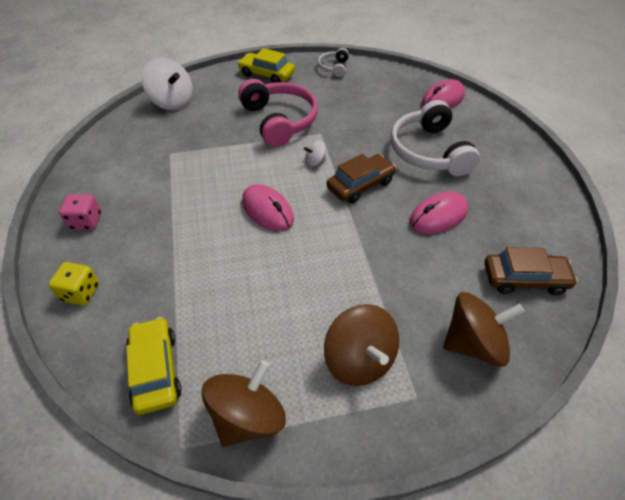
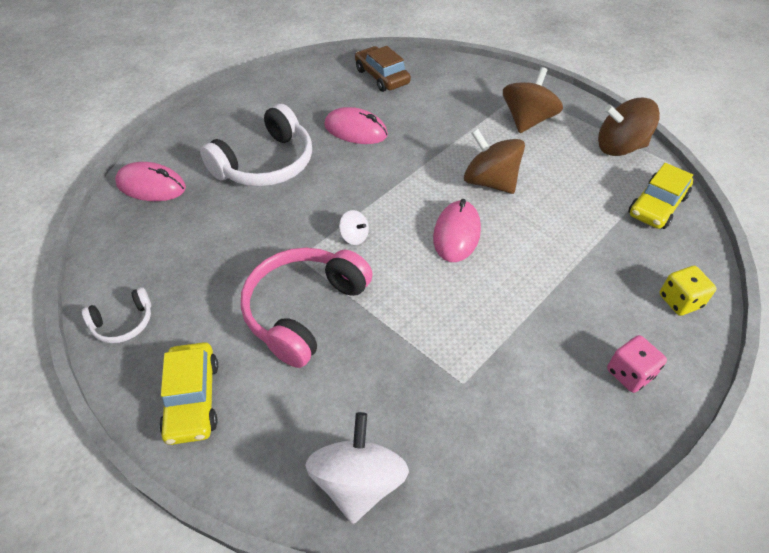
camera: 125 degrees left, 0 degrees up
(360, 185) = (359, 189): brown car -> none
(473, 343) = (459, 83): brown spinning top -> brown spinning top (490, 182)

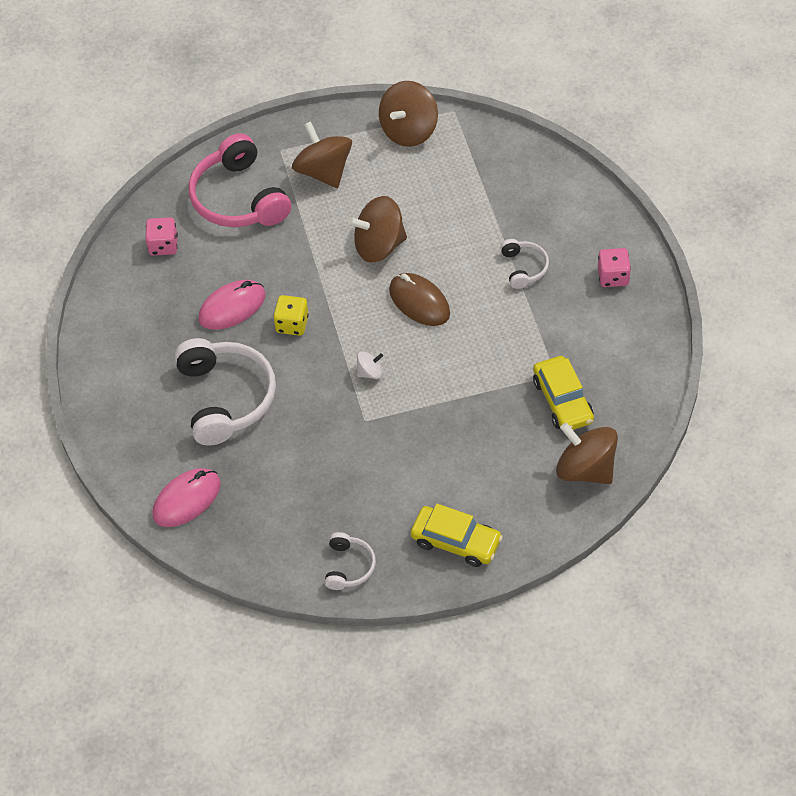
camera: 55 degrees left, 5 degrees up
(303, 310) = (422, 440): pink headphones -> pink headphones (238, 198)
(358, 482) = (585, 469): white spinning top -> brown spinning top
(382, 77) = (163, 245): brown car -> pink dice
(456, 234) = (419, 302): pink mouse -> brown mouse
(565, 291) = (524, 268): none -> white headphones
(657, 206) = (489, 154): yellow car -> yellow car (563, 400)
(680, 301) = (580, 207): yellow dice -> yellow dice (292, 324)

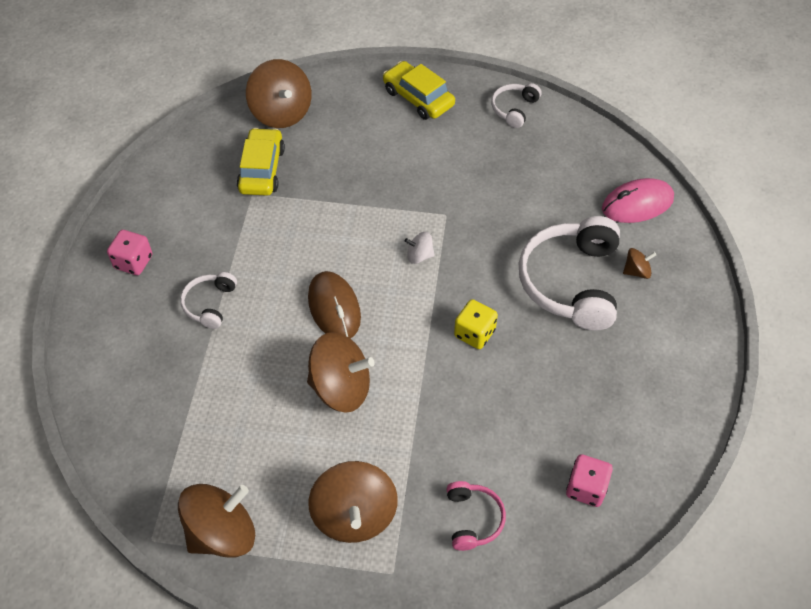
camera: 160 degrees left, 0 degrees up
(169, 430) = (636, 271): none -> brown spinning top
(232, 307) = (531, 376): pink mouse -> none
(238, 198) = (473, 519): pink headphones -> pink headphones, size x0.49

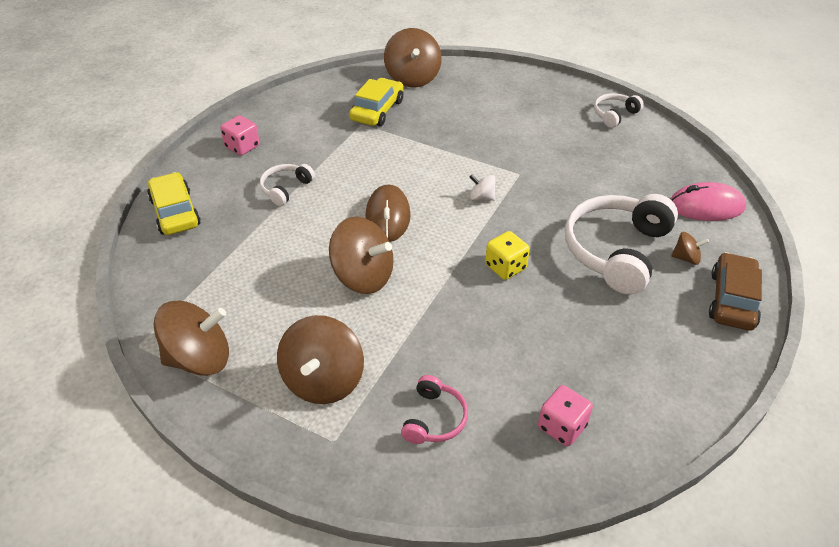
camera: 20 degrees right, 10 degrees down
(418, 98) = (532, 91): yellow car -> yellow car (175, 212)
(690, 306) = (732, 300): none -> brown car

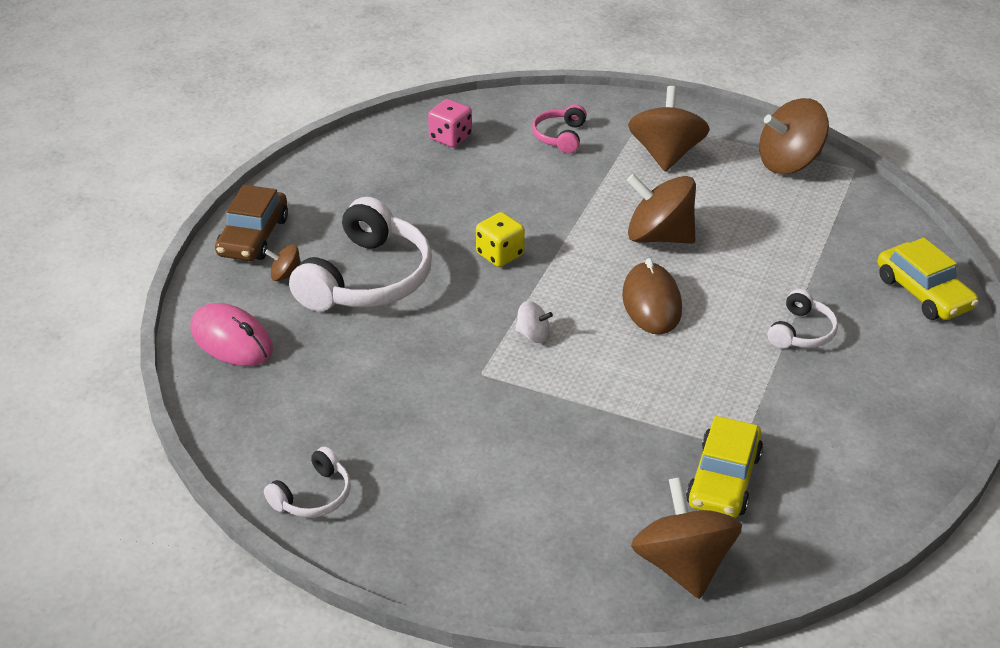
camera: 175 degrees right, 5 degrees down
(242, 147) = (903, 393): pink dice -> none
(706, 206) = (231, 340): pink mouse -> pink mouse turned 45 degrees clockwise

